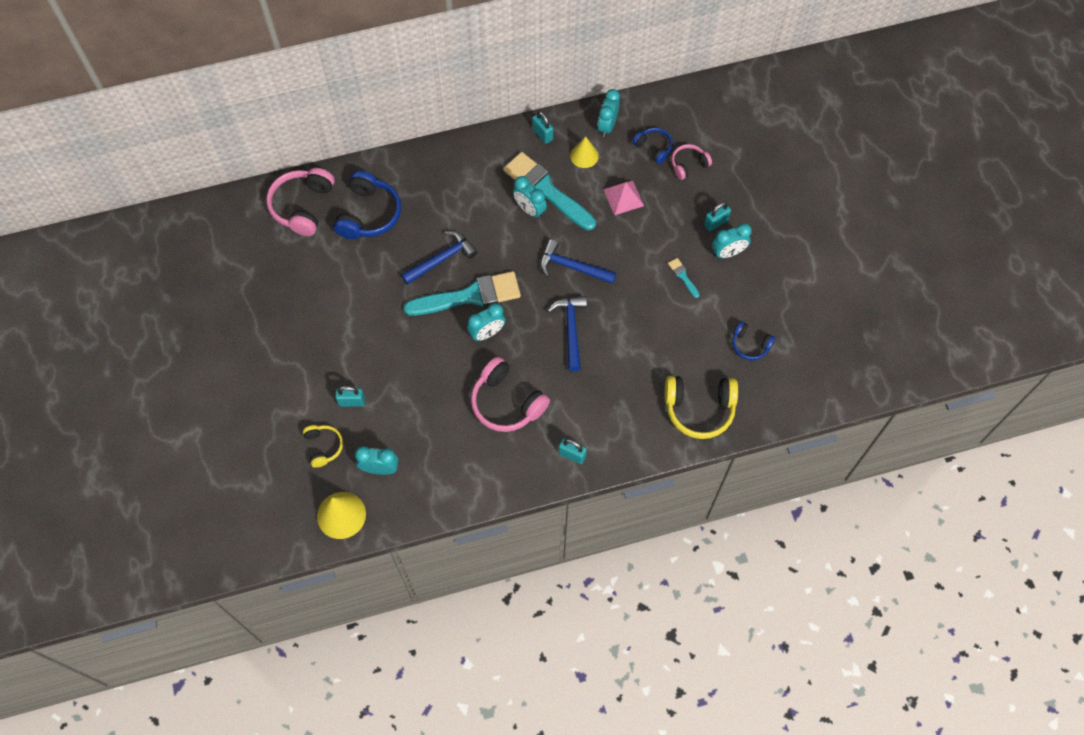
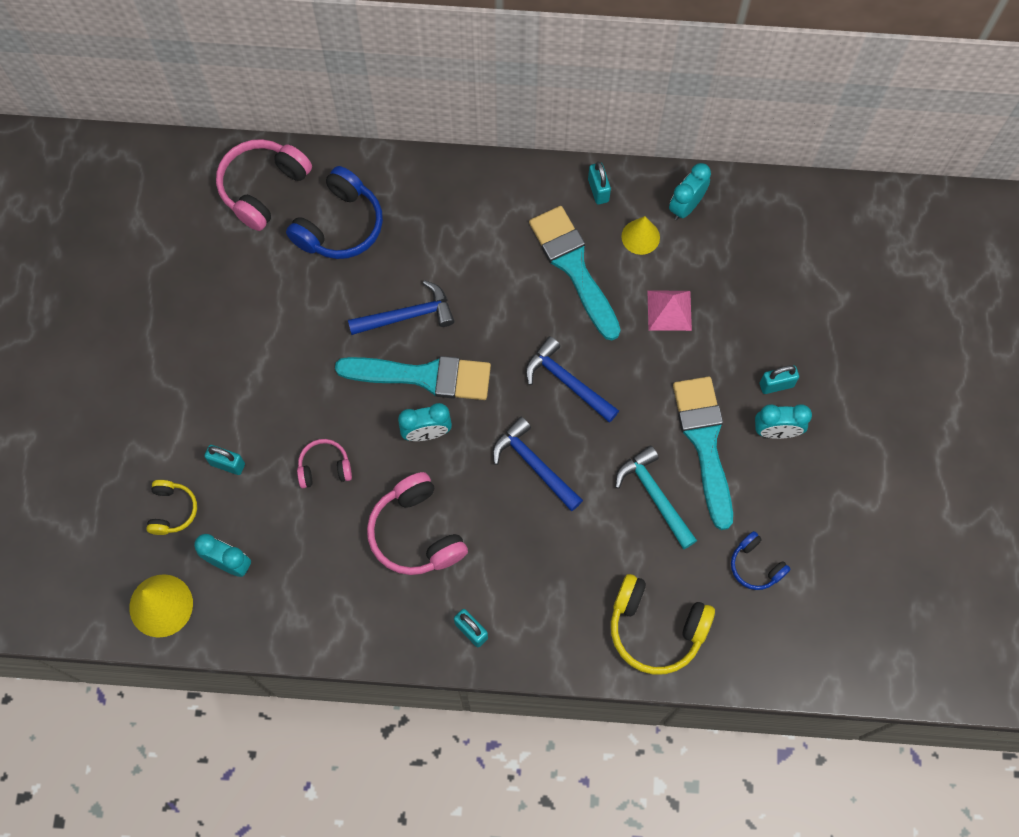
camera: 20 degrees right, 5 degrees up
(530, 209) = (543, 286): turquoise clock -> none
(571, 329) = (533, 464): blue hammer -> blue hammer turned 60 degrees counterclockwise
(654, 148) = (735, 256): blue headphones -> none
(662, 322) = (654, 495): none -> turquoise hammer
(683, 276) = (704, 443): turquoise brush -> turquoise brush, size x2.44
(688, 164) = (771, 293): pink headphones -> pink headphones (324, 467)

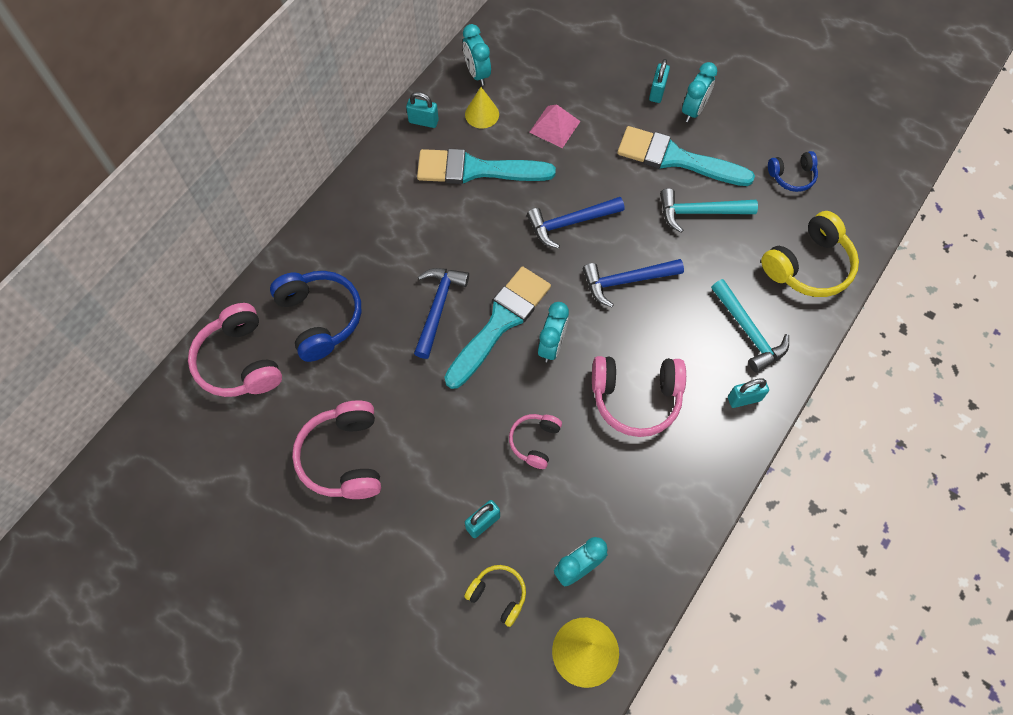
camera: 60 degrees left, 5 degrees down
(224, 321) = (344, 457): none -> pink headphones
(545, 603) = (749, 332): none -> turquoise hammer

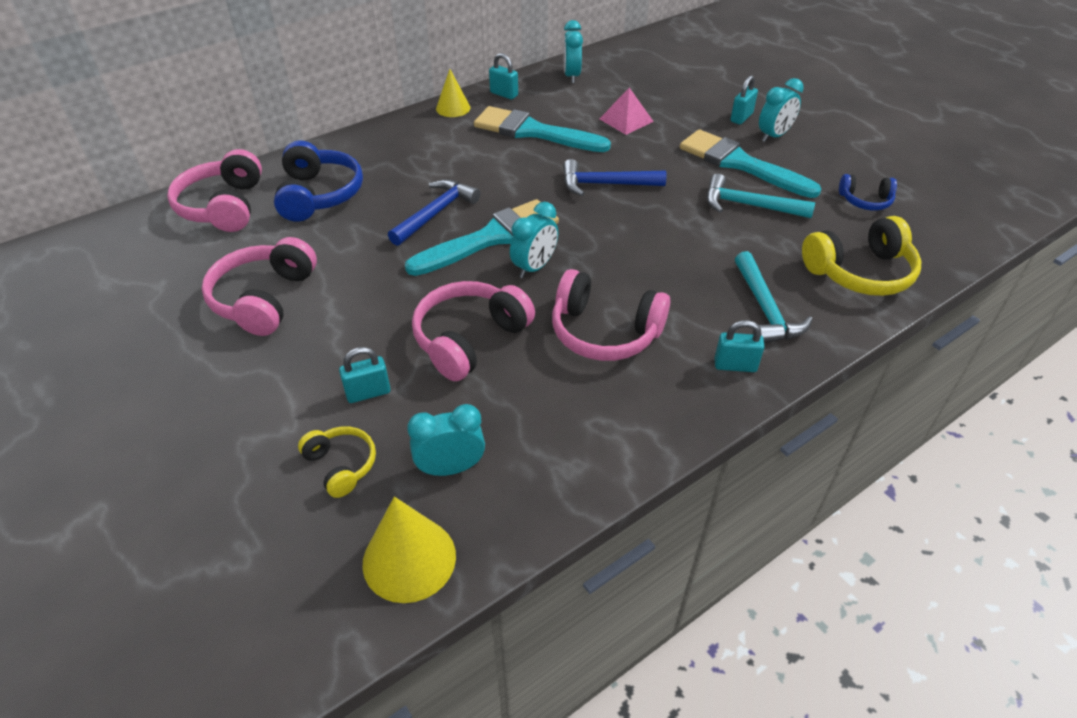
camera: 20 degrees right, 20 degrees down
(482, 114) = (560, 100): yellow cone -> yellow cone (453, 108)
(534, 442) = (469, 339): pink headphones -> pink headphones, size x1.77
(626, 281) = (642, 238): blue hammer -> none

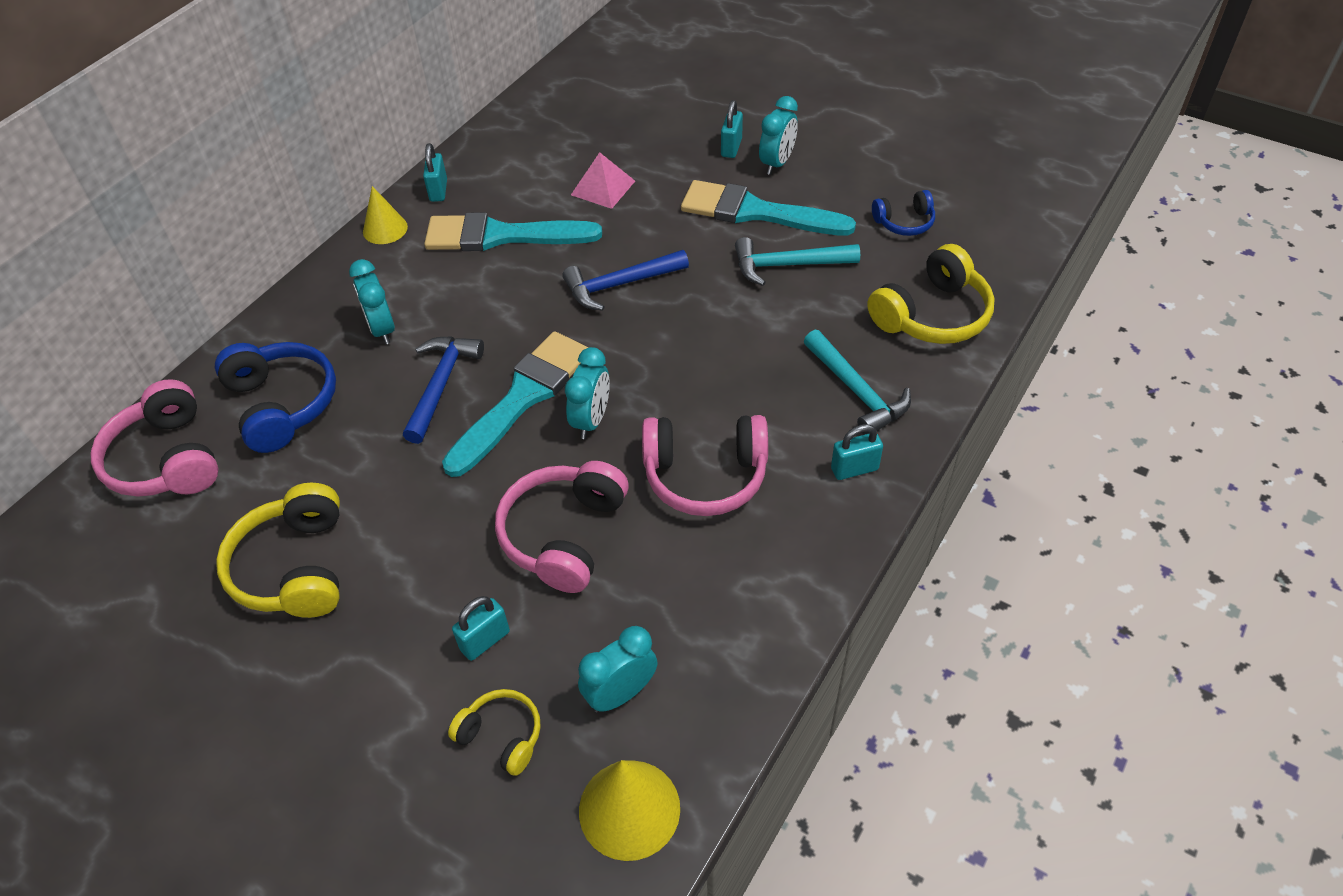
camera: 20 degrees left, 5 degrees up
(264, 299) = (294, 567): pink headphones -> yellow headphones
(504, 94) = (438, 191): turquoise padlock -> turquoise padlock turned 75 degrees clockwise
(571, 76) = (509, 141): turquoise clock -> turquoise clock (382, 329)

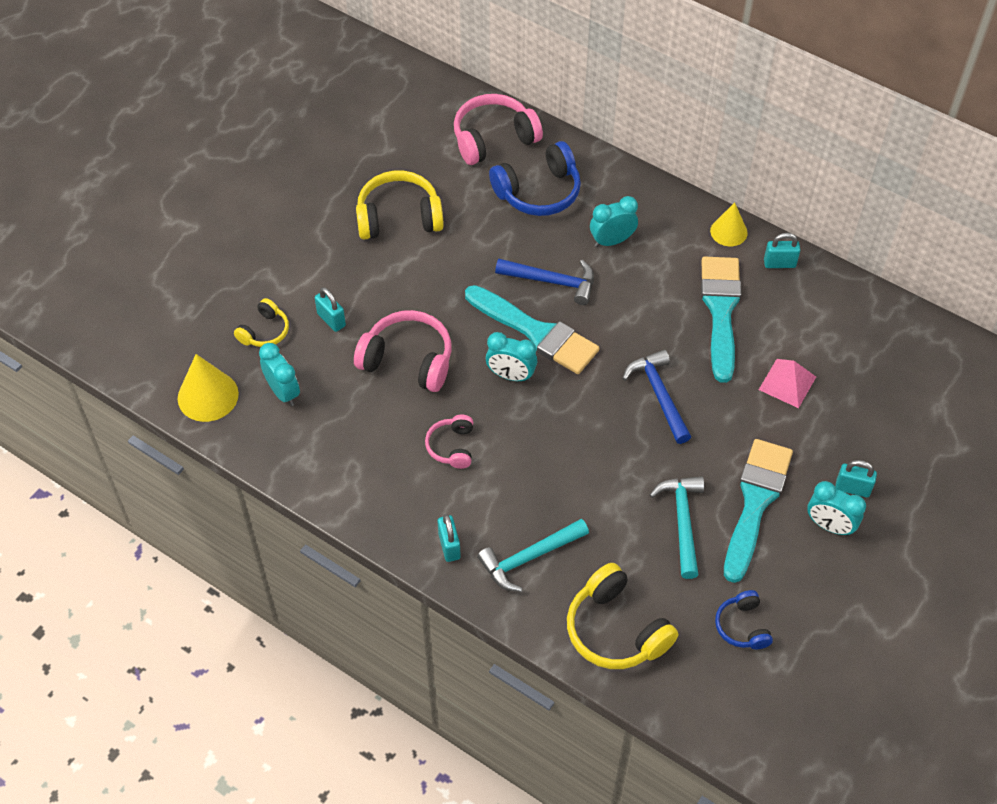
camera: 90 degrees right, 5 degrees up
(705, 475) = (452, 447): pink headphones -> pink headphones, size x0.56

